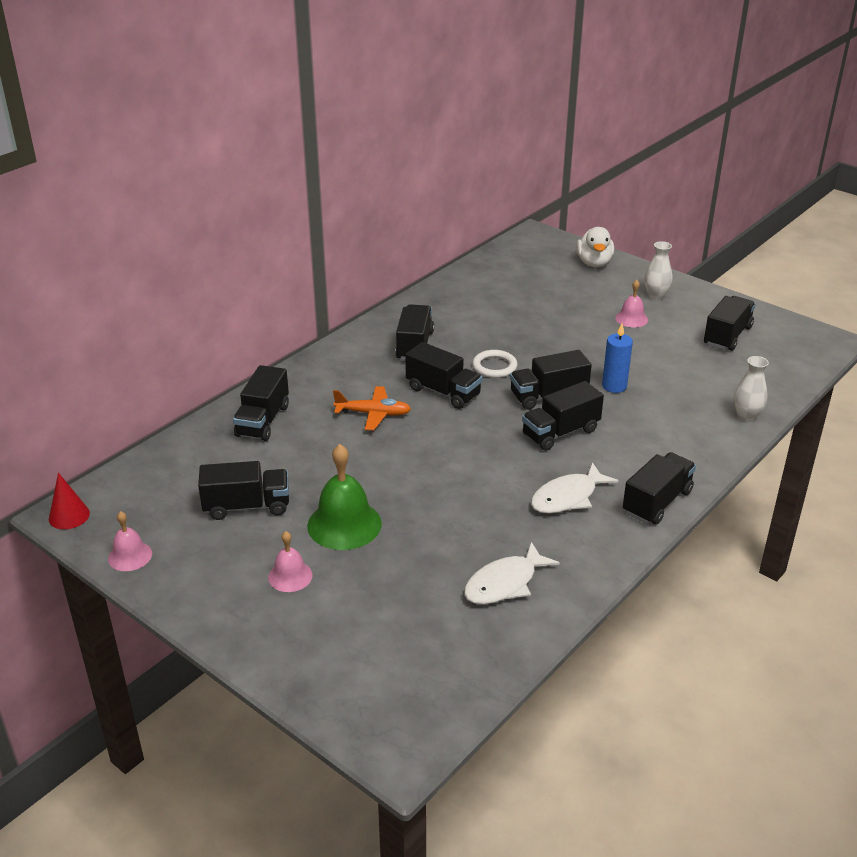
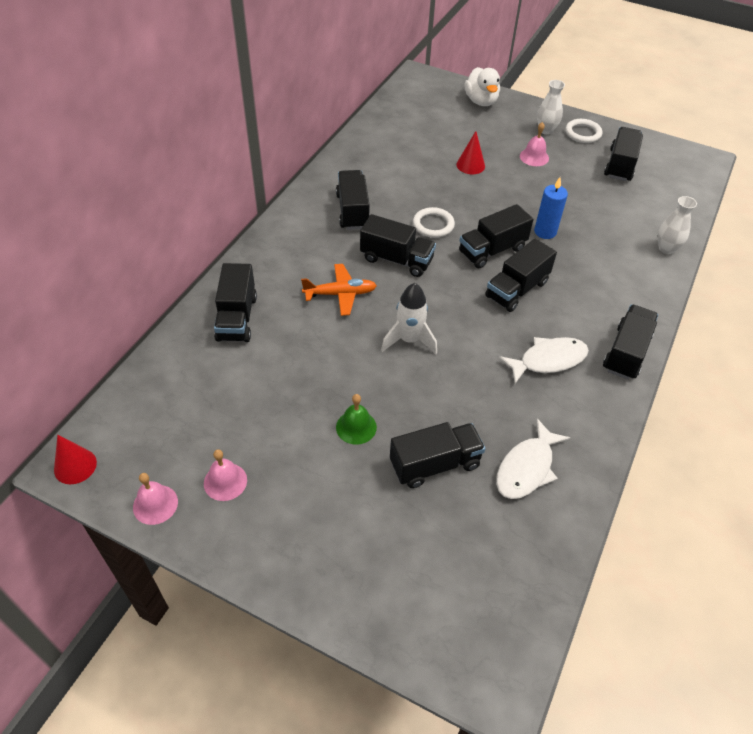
camera: 15 degrees left, 15 degrees up
(247, 506) = (254, 422): black truck -> black truck (435, 464)
(290, 576) = (324, 498): pink bell -> pink bell (225, 481)
(344, 524) = (356, 427): green bell -> green bell, size x0.56
(427, 461) = (409, 340): none -> white rocket
(557, 319) = (470, 165): none -> red cone
(568, 497) = (548, 360): white fish -> white fish turned 150 degrees counterclockwise
(697, 302) = (583, 133): none -> white ring

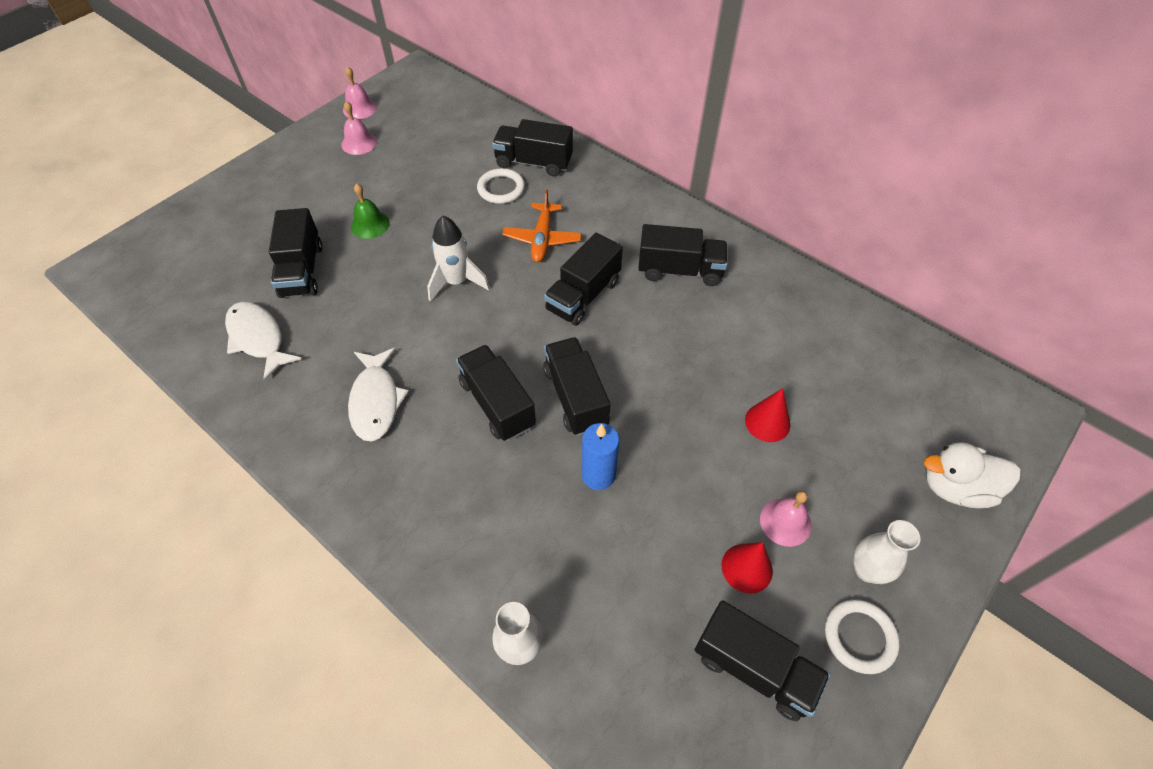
camera: 105 degrees right, 5 degrees up
(75, 466) = (414, 73): red cone -> red cone (747, 568)
(433, 225) = (639, 345): white ring -> white ring (501, 189)
(626, 353) = (350, 492): black truck -> none

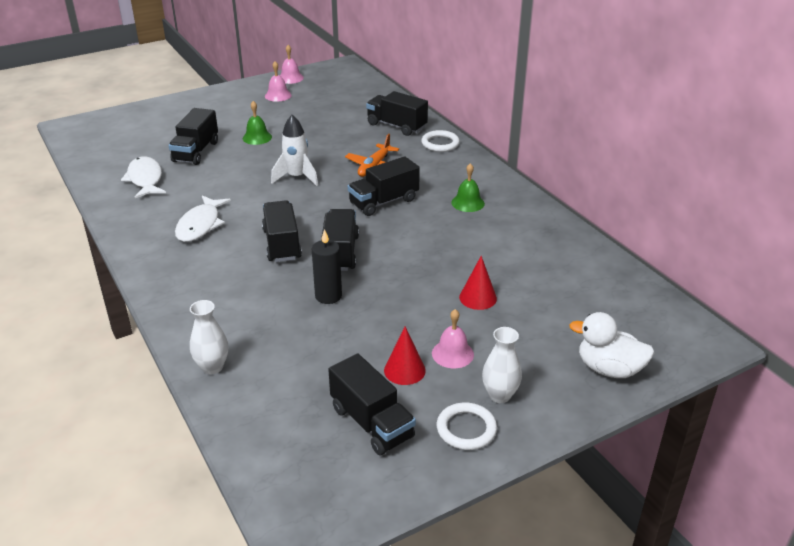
camera: 20 degrees right, 20 degrees down
(501, 189) = (362, 135): white ring -> white ring (440, 143)
(598, 475) = (328, 296): blue candle -> black candle
(679, 270) = (468, 203): black truck -> green bell

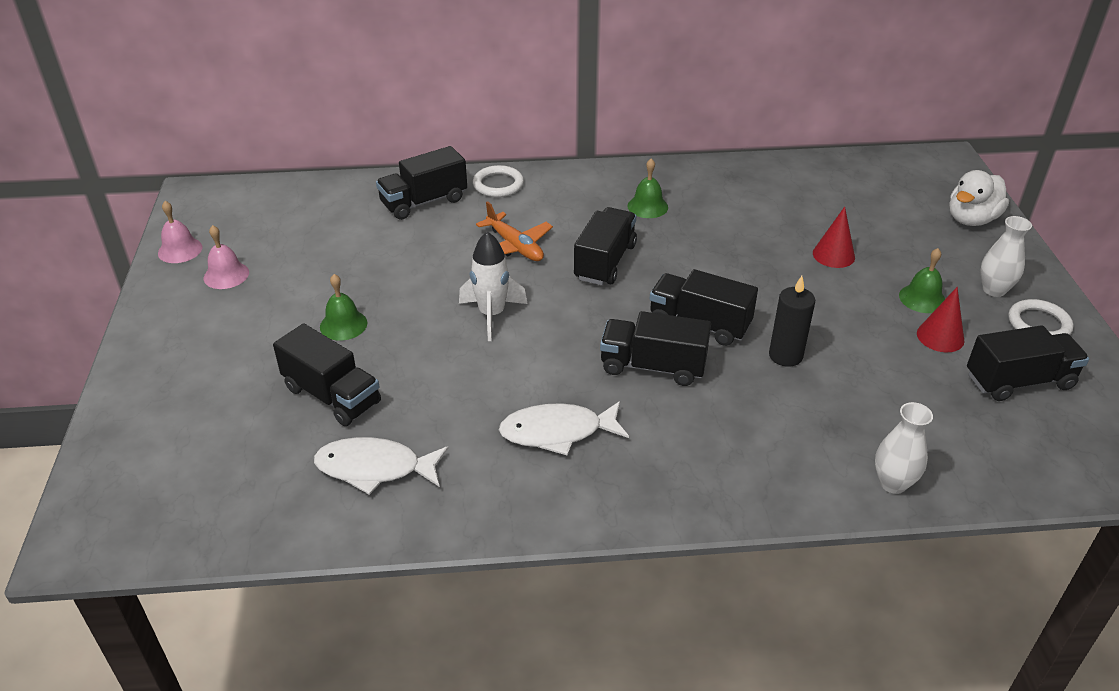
camera: 65 degrees left, 5 degrees up
(200, 225) = (557, 432): white fish -> white fish turned 135 degrees clockwise
(384, 202) = (605, 262): black truck -> black truck turned 150 degrees counterclockwise
(452, 353) = (922, 298): pink bell -> green bell

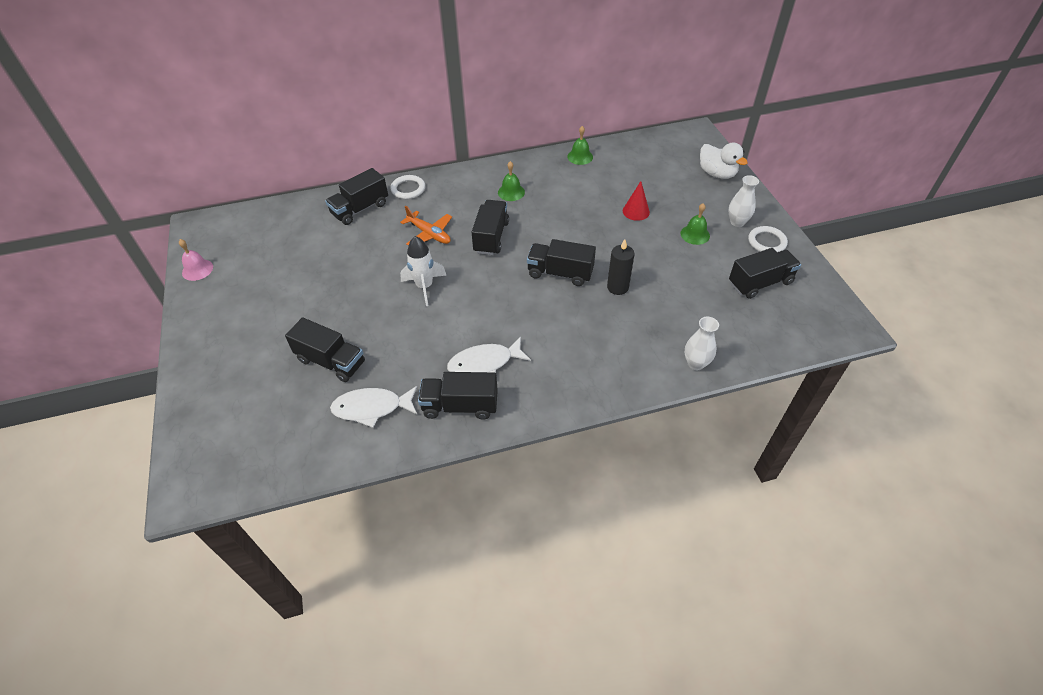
camera: 10 degrees left, 10 degrees up
(226, 275) = (235, 284): pink bell -> none
(343, 325) = (326, 309): green bell -> green bell (580, 157)
(653, 366) = (536, 308): black truck -> black truck (460, 406)
(940, 337) = (709, 260): red cone -> none
(971, 219) = (716, 174): white duck -> white duck turned 75 degrees counterclockwise

